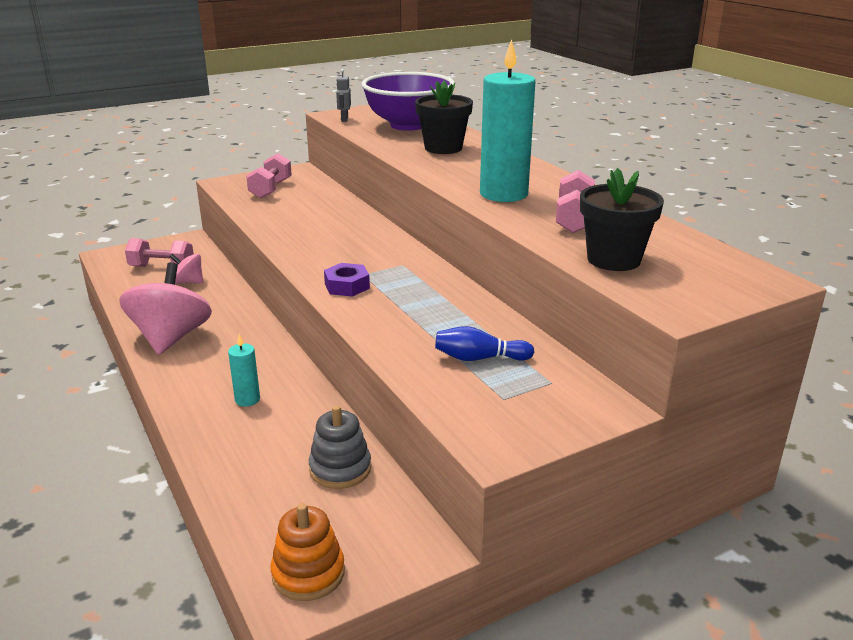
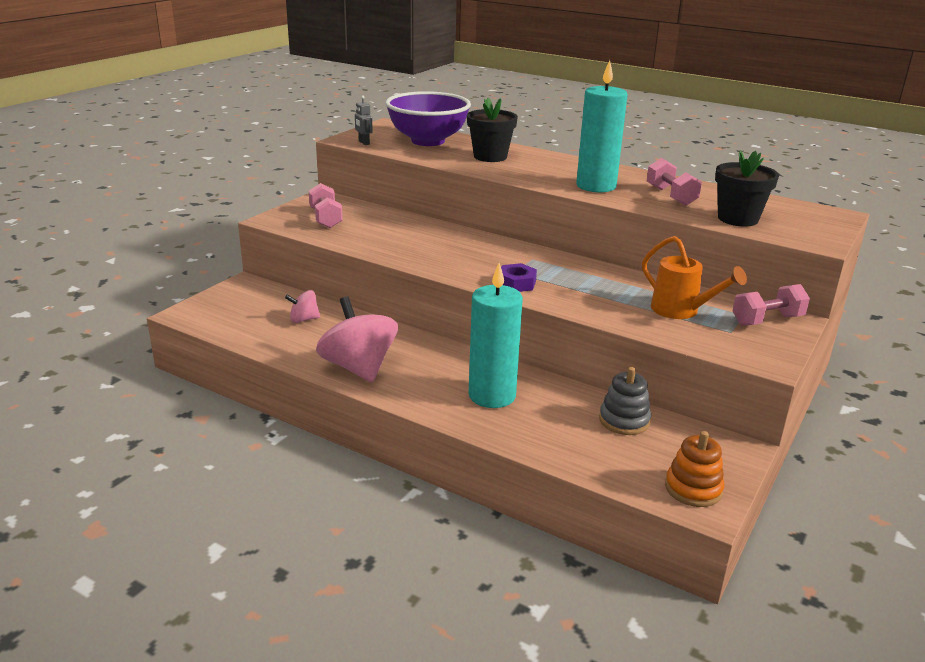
camera: 30 degrees left, 0 degrees up
(162, 267) = (258, 313): pink dumbbell -> pink dumbbell (767, 320)
(247, 399) = (492, 395): turquoise candle -> turquoise candle, size x2.16
(479, 358) = (681, 311): blue bowling pin -> orange watering can

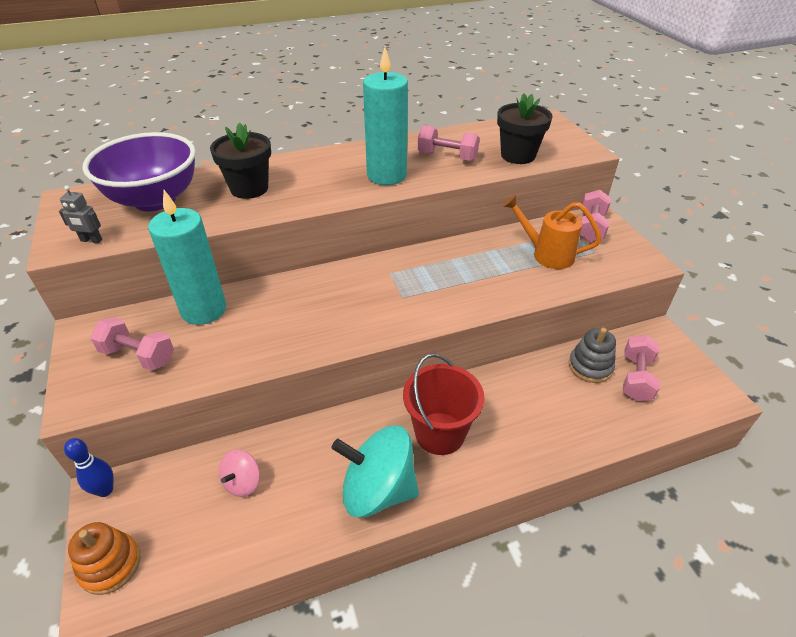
camera: 50 degrees left, 15 degrees up
(247, 283) = (105, 490): none -> blue bowling pin
(358, 368) = (378, 490): pink spinning top -> turquoise spinning top
(441, 373) = (440, 433): none -> red bucket
(492, 395) = (501, 420): turquoise candle -> turquoise candle (203, 310)
(516, 283) = (424, 308): purple nut -> none
(650, 450) = (636, 378): none -> pink dumbbell
(681, 311) = (547, 254): orange watering can -> orange watering can turned 150 degrees counterclockwise
(693, 489) = (693, 387): orange stacking toy -> orange stacking toy (110, 565)

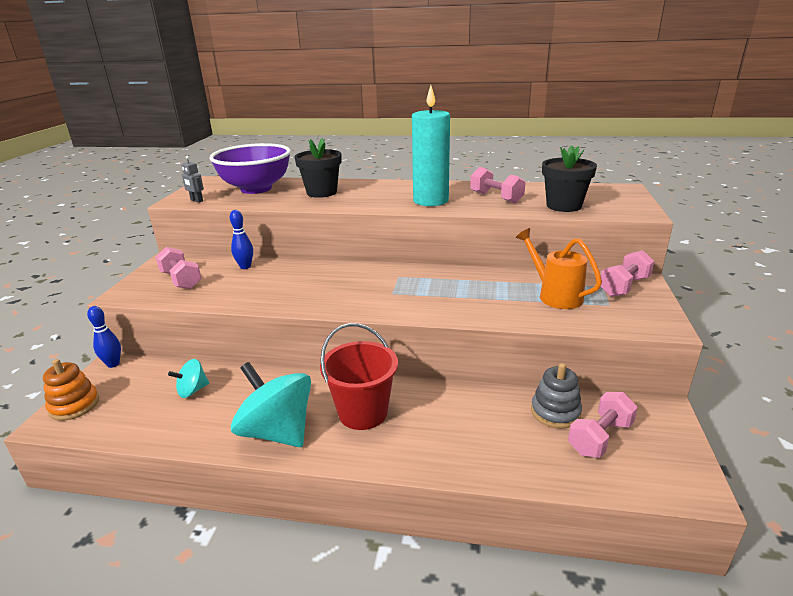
camera: 30 degrees right, 15 degrees down
(203, 310) = (245, 267): turquoise candle -> blue bowling pin
(242, 482) = (192, 390): pink spinning top -> turquoise spinning top

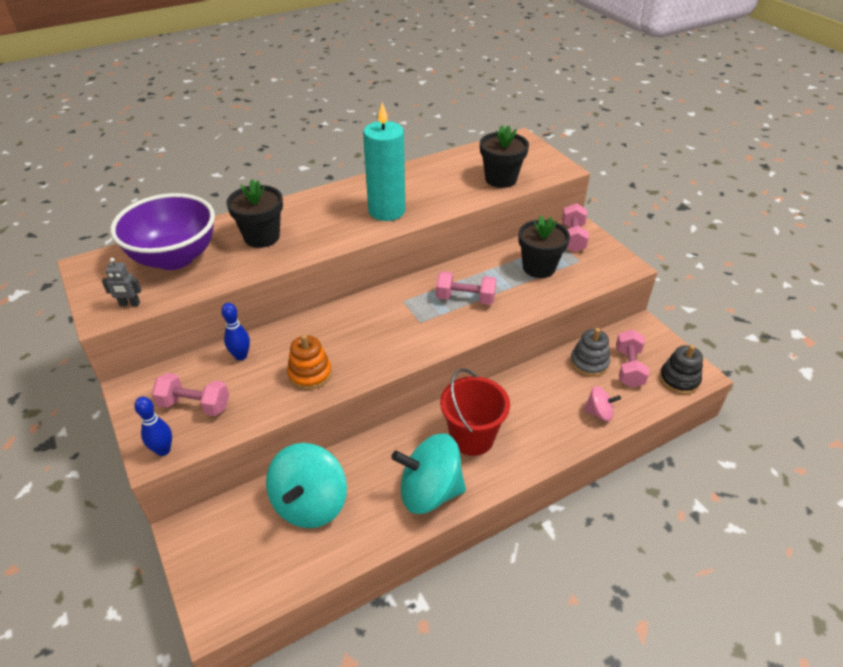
camera: 40 degrees left, 15 degrees up
(74, 405) = (214, 588): orange stacking toy -> orange stacking toy (310, 374)
(113, 364) = (186, 529): blue bowling pin -> blue bowling pin (163, 450)
(192, 390) = (310, 503): turquoise spinning top -> turquoise spinning top, size x2.03
(496, 198) = (437, 186): pink dumbbell -> pink dumbbell (465, 299)
(514, 459) = (599, 413): none -> pink spinning top
(555, 295) = (539, 267): orange watering can -> black flower pot
(658, 480) = (679, 380): none -> black stacking toy

